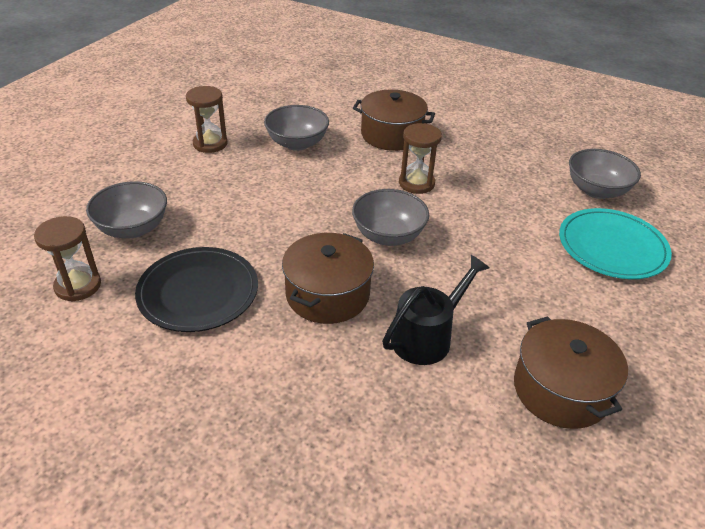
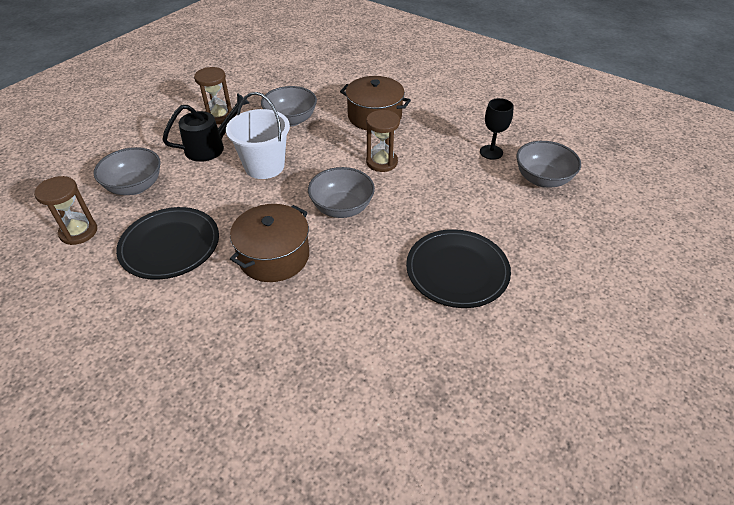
camera: 10 degrees right, 5 degrees up
(283, 196) = (264, 166): none -> white bucket
(427, 336) = (346, 301): black watering can -> black watering can (210, 147)
(532, 166) = (491, 152): none -> black goblet
(539, 293) = (457, 270): none -> black plate
(560, 390) = (446, 360): brown pot -> none
(612, 247) = (538, 233): turquoise plate -> none

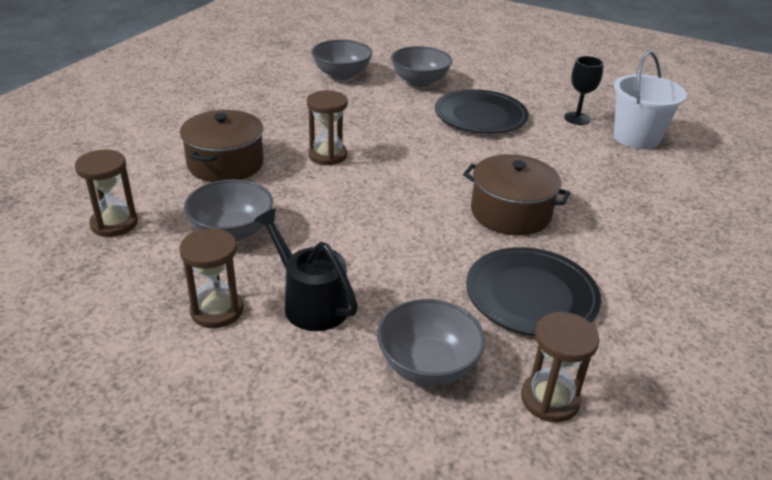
camera: 100 degrees left, 10 degrees down
(264, 166) = (350, 241): white bucket -> white bucket (636, 138)
(311, 81) = (114, 223): none -> brown hourglass
(342, 208) = (417, 176): grey bowl -> grey bowl (420, 81)
(491, 152) = (300, 95): black goblet -> black goblet (577, 118)

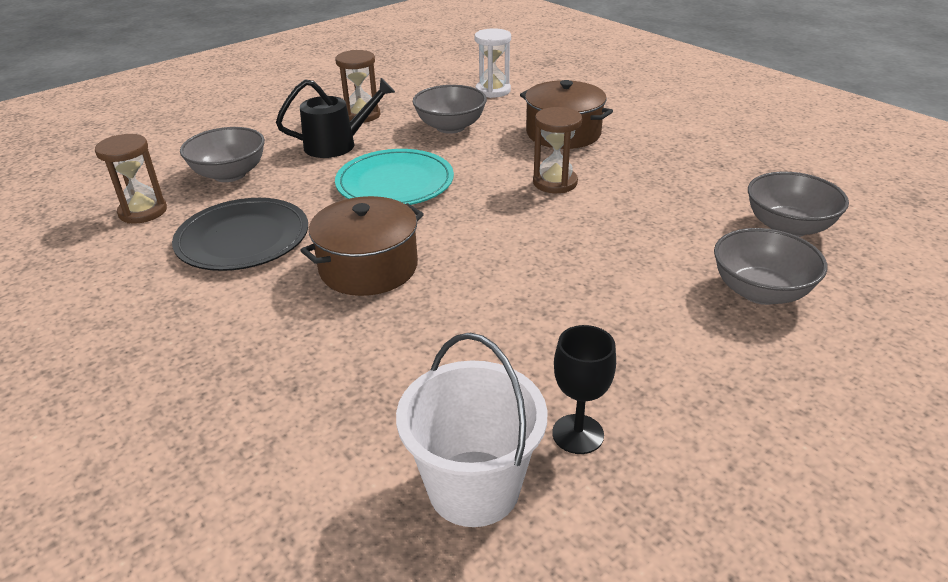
camera: 115 degrees right, 0 degrees up
(114, 223) = (493, 91): brown hourglass -> white hourglass
(375, 235) = (395, 183): none -> turquoise plate
(480, 116) = (620, 319): black plate -> none

